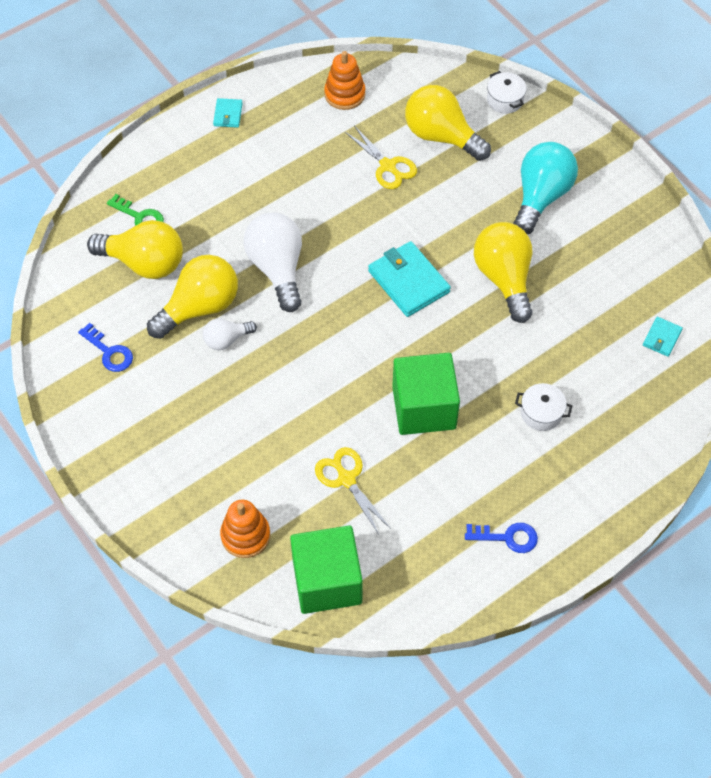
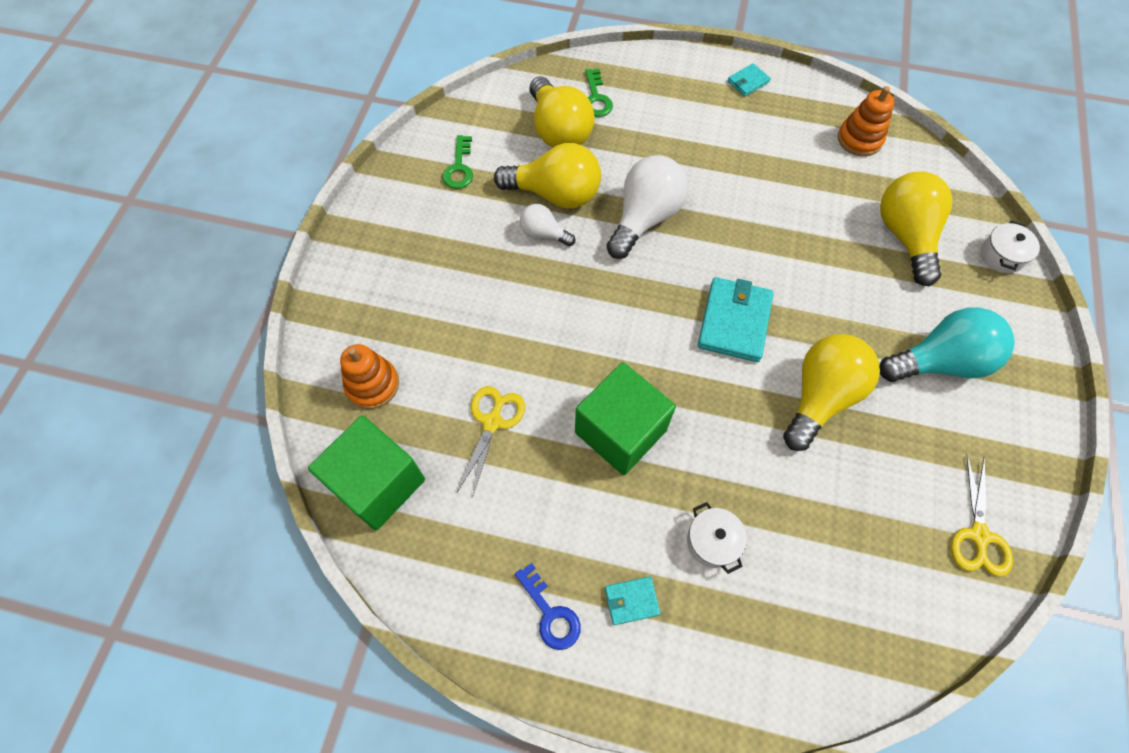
camera: 50 degrees right, 5 degrees up
(109, 352) = (459, 168): blue key -> green key
(387, 166) = (828, 220): yellow scissors -> yellow scissors (978, 535)
(661, 338) = (912, 597): turquoise wallet -> turquoise wallet (631, 601)

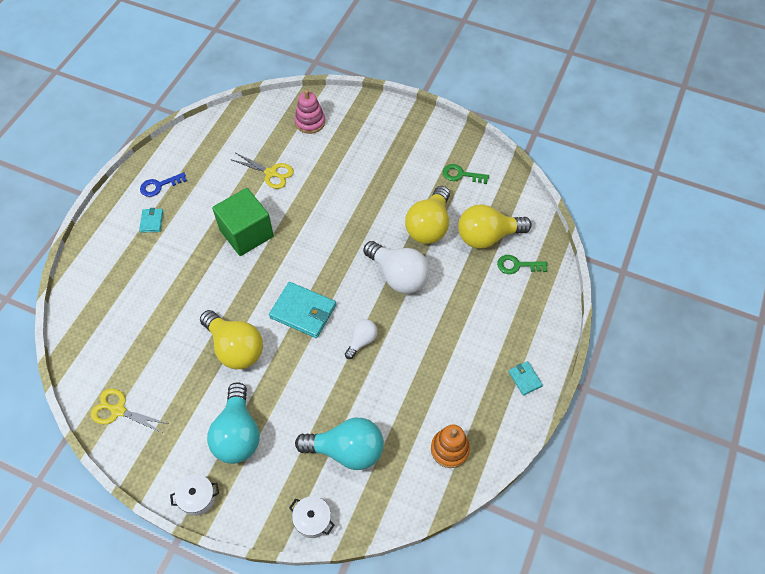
camera: 100 degrees right, 5 degrees down
(372, 385) = (310, 122): orange stacking toy -> pink stacking toy
(378, 483) = (252, 121): green cube -> none
(544, 233) = (397, 215): white light bulb -> white light bulb (362, 341)
(712, 541) = (168, 265): white pot -> white pot (197, 498)
(905, 236) = (347, 450): yellow light bulb -> turquoise light bulb

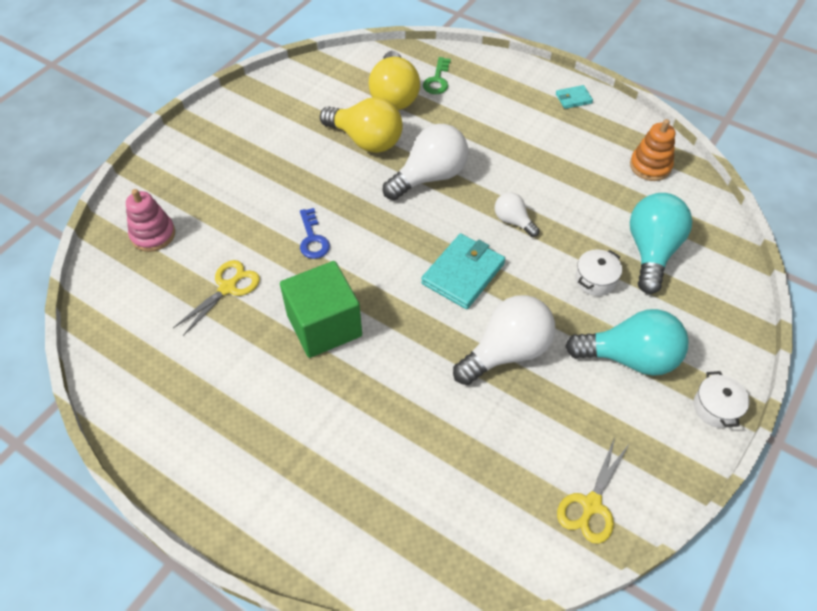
camera: 80 degrees left, 5 degrees down
(152, 221) = (265, 451): turquoise wallet -> none
(159, 186) = (197, 438): blue key -> blue key (312, 239)
(235, 348) = (506, 352): yellow light bulb -> white light bulb
(312, 520) = (735, 291): white pot -> white pot (595, 280)
(461, 175) = (301, 102): green key -> none

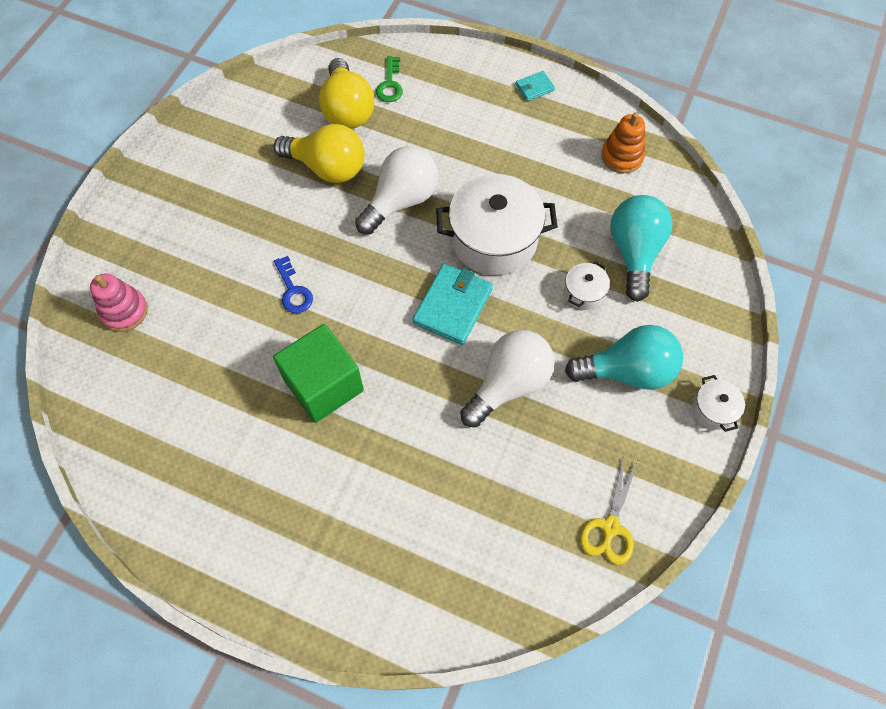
camera: 10 degrees left, 10 degrees up
(227, 288) = (216, 359): yellow scissors -> none
(513, 221) = (494, 239): white light bulb -> white pot

